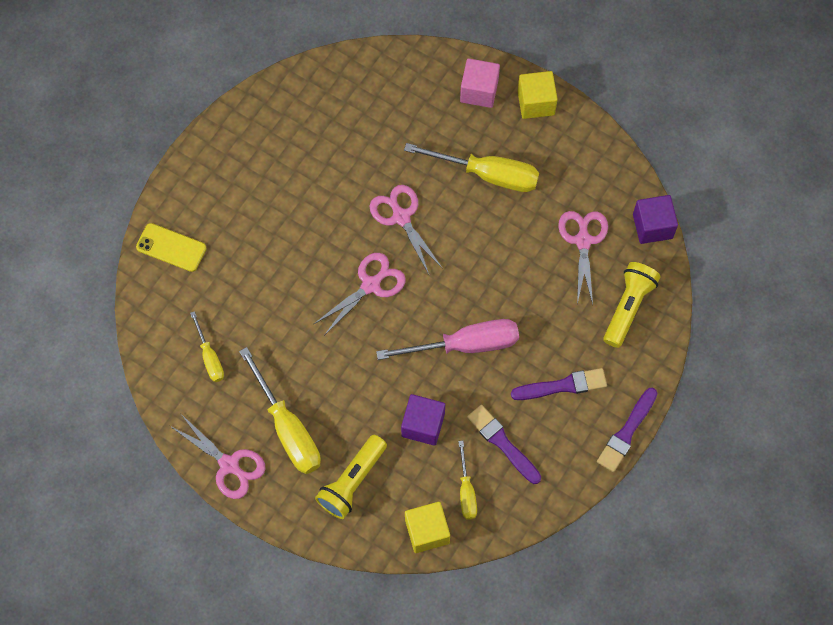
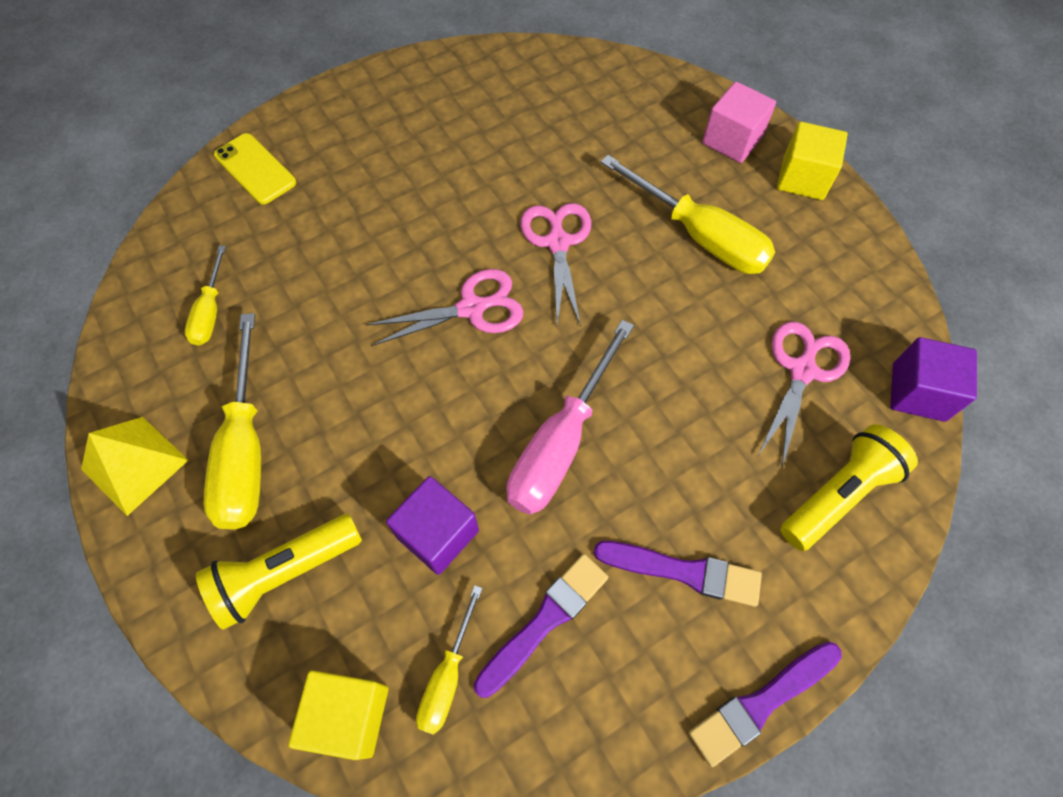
camera: 25 degrees right, 5 degrees down
(229, 465) = (135, 464): pink scissors -> yellow pyramid
(465, 345) = (561, 443): pink screwdriver -> pink screwdriver turned 105 degrees clockwise
(502, 443) = (545, 621): purple brush -> purple brush turned 60 degrees clockwise

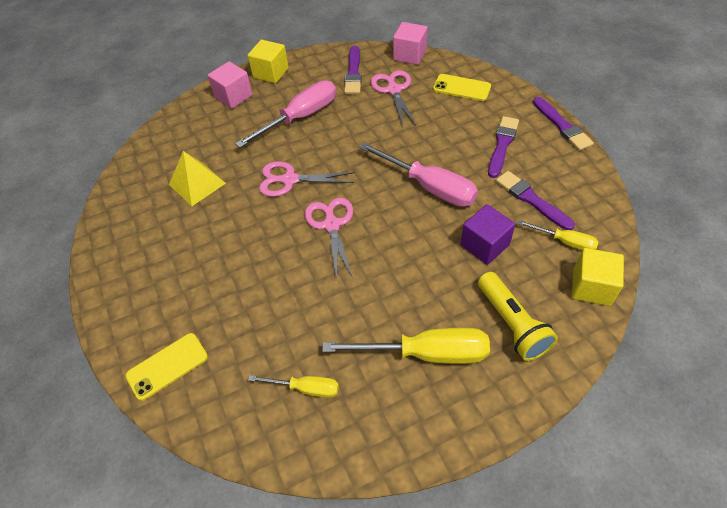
camera: 80 degrees left, 10 degrees down
(135, 464) = (434, 429): yellow pyramid -> yellow pyramid (197, 183)
(699, 236) = (300, 117): yellow screwdriver -> pink screwdriver
(802, 371) = (394, 90): pink scissors -> pink scissors turned 45 degrees clockwise
(835, 300) = (353, 73): none -> purple brush
(838, 494) = (461, 88): yellow flashlight -> yellow phone
(918, 392) = (409, 55): purple cube -> pink cube

